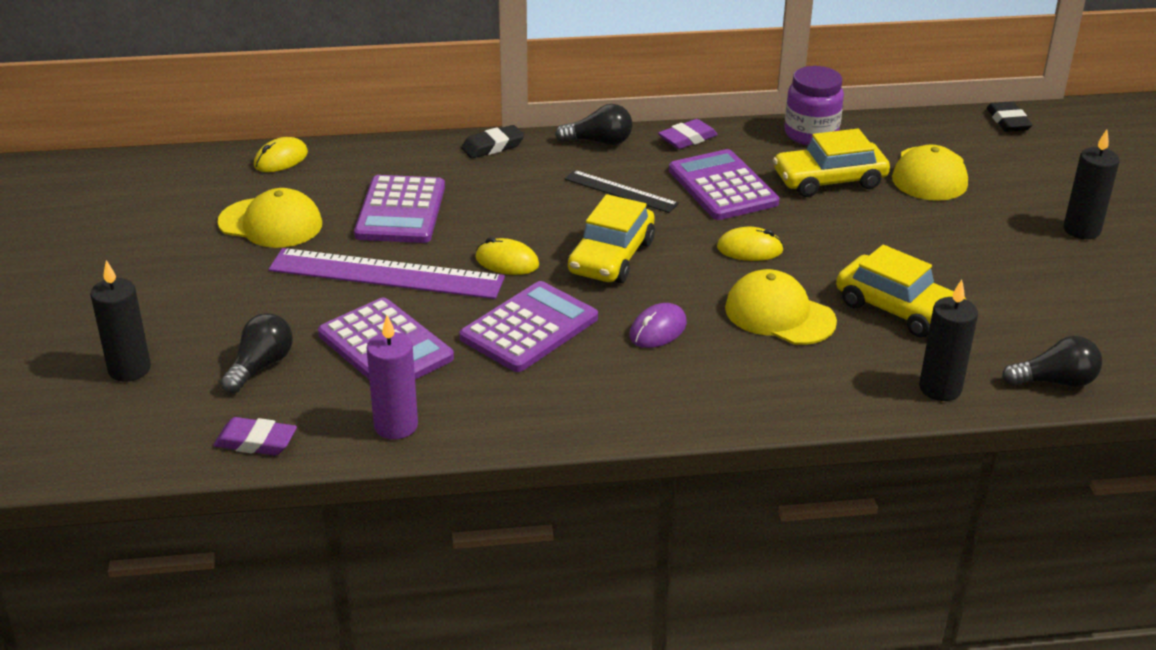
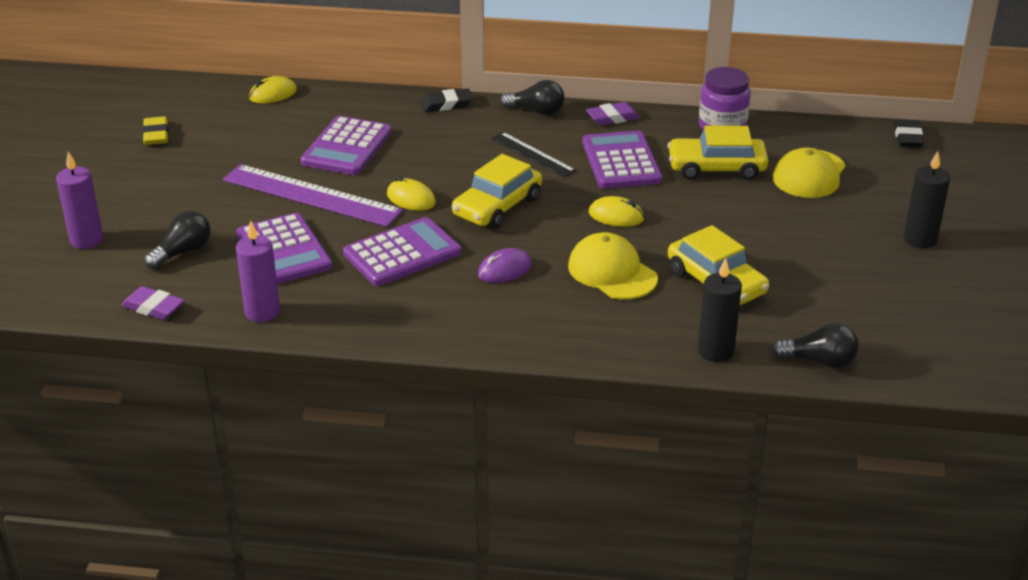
camera: 15 degrees right, 0 degrees up
(129, 369) = (86, 240): black candle -> purple candle
(158, 226) = (156, 135): none -> yellow eraser
(270, 223) = (241, 144): yellow cap -> none

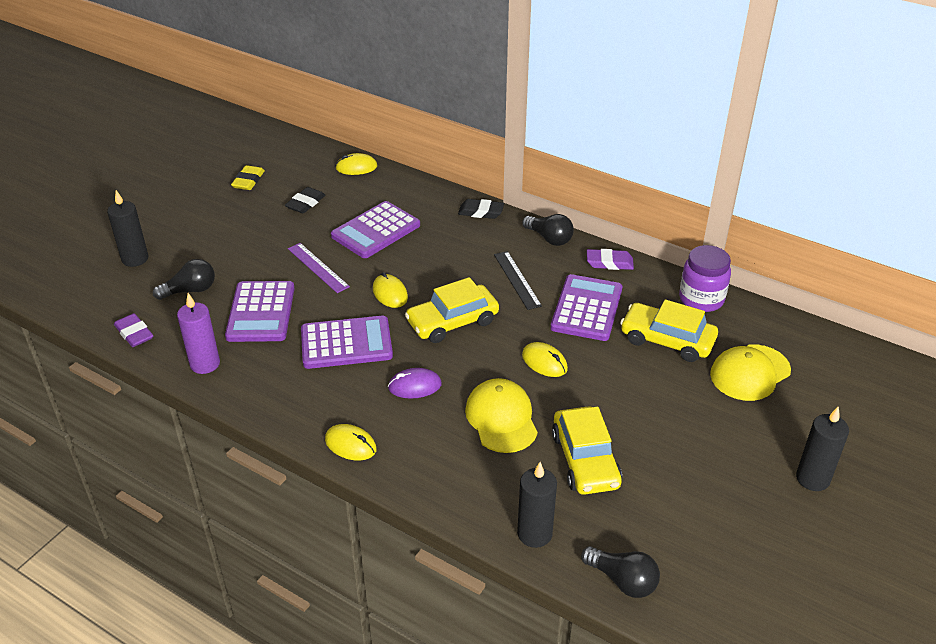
camera: 25 degrees right, 5 degrees up
(86, 240) = (135, 259): purple candle -> black candle
(311, 195) = (318, 267): purple ruler -> purple ruler, size x0.56
(481, 335) = (350, 445): none -> yellow mouse
(907, 137) = (874, 361): black eraser -> black eraser (305, 203)

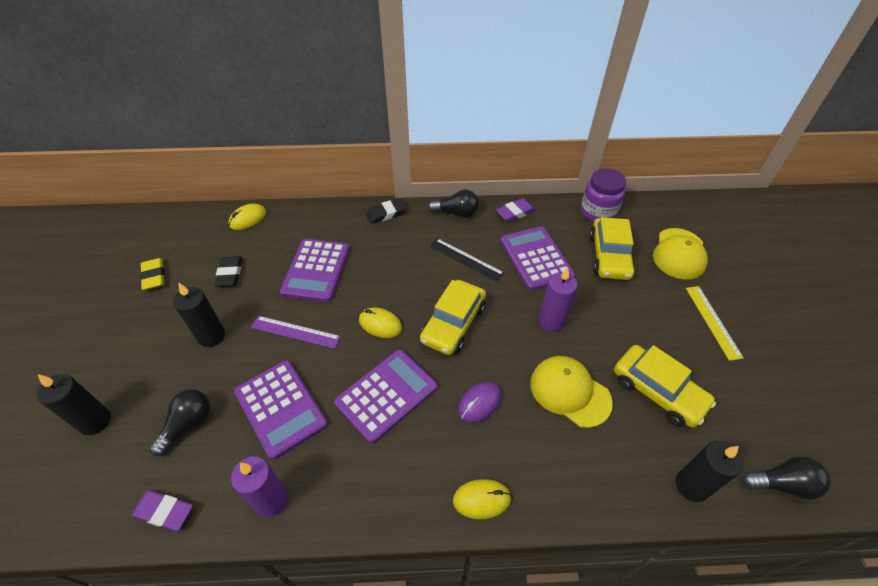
camera: 35 degrees left, 10 degrees up
(544, 362) = (551, 321): yellow mouse -> purple candle
(667, 340) = (609, 256): yellow car -> yellow car turned 75 degrees counterclockwise
(713, 441) = (712, 321): none -> yellow ruler
(812, 479) = (790, 315): black candle -> black candle (211, 336)

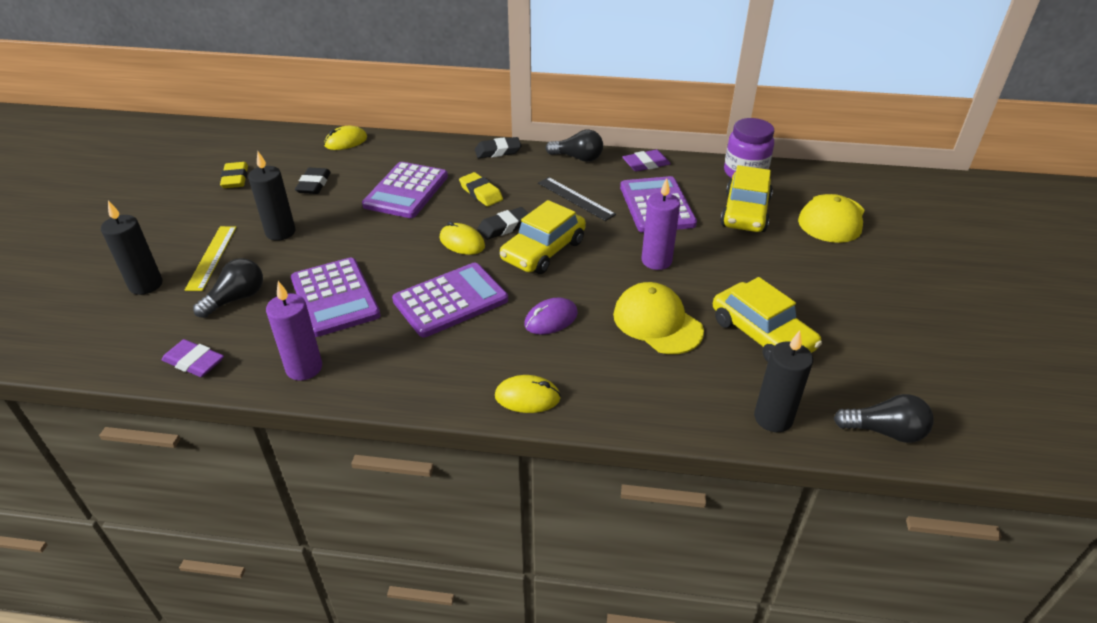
camera: 10 degrees right, 10 degrees down
(295, 332) = (369, 238): purple ruler -> none
(383, 264) = (481, 193): none -> yellow eraser
(413, 301) = (504, 227): none -> black eraser
(712, 321) = (851, 282): yellow ruler -> yellow ruler (212, 257)

